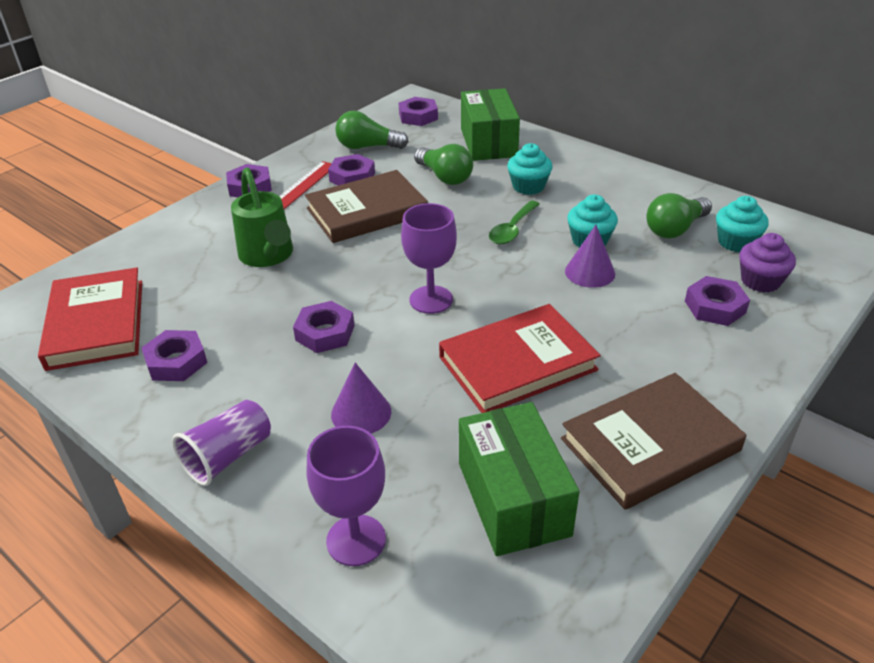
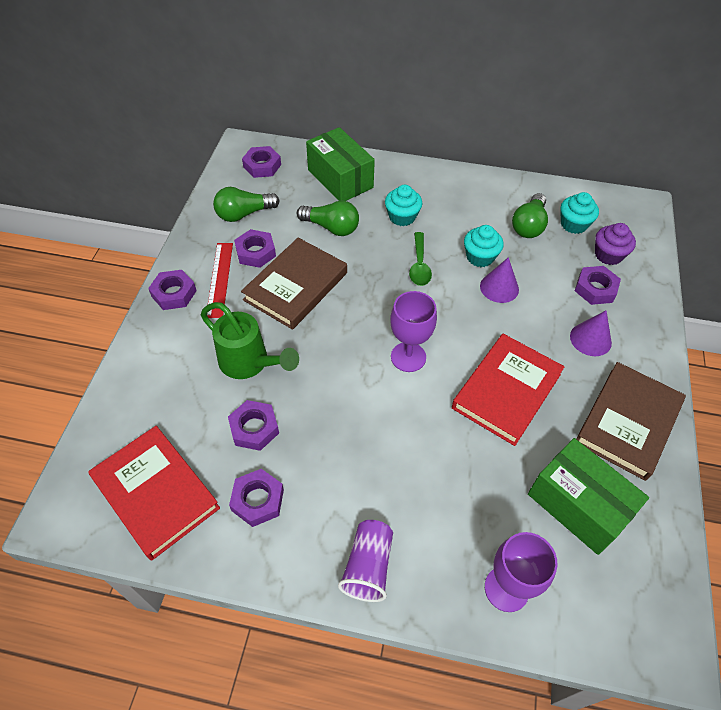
camera: 30 degrees left, 15 degrees up
(325, 333) = (353, 421): purple nut -> purple nut (254, 428)
(361, 413) = (433, 482): purple cone -> purple cone (590, 339)

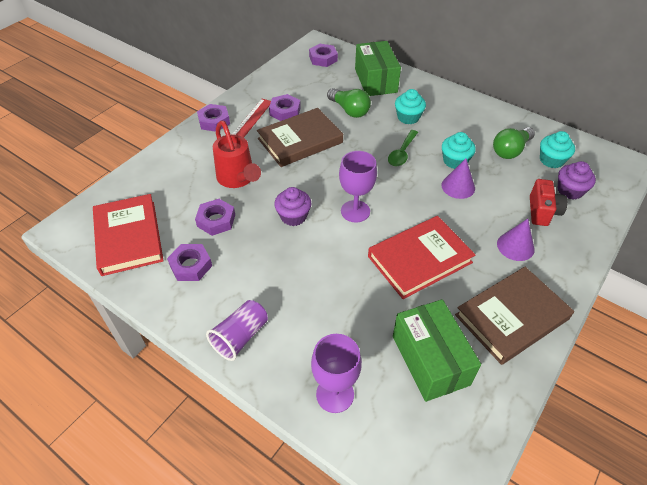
camera: 25 degrees right, 5 degrees down
(244, 214) = (291, 85): green light bulb -> none
(250, 363) = (238, 179): green watering can -> red watering can
(343, 389) = (293, 216): none -> purple cupcake
(595, 289) = (542, 211): purple nut -> red camera

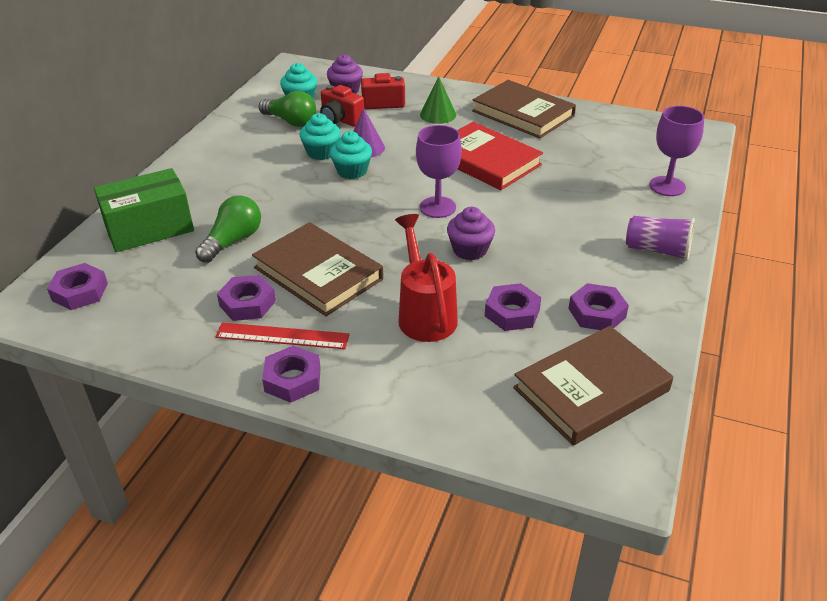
camera: 105 degrees left, 10 degrees down
(128, 237) = (591, 389): red book -> brown book
(238, 179) = (425, 313): red watering can -> red watering can turned 60 degrees counterclockwise
(402, 153) = (318, 188): green spoon -> none
(408, 117) = (240, 191): turquoise cupcake -> turquoise cupcake (352, 171)
(430, 360) = (595, 146): green box -> none
(510, 179) = (340, 120): none -> red camera
(515, 246) = (438, 114): purple cone -> green cone

